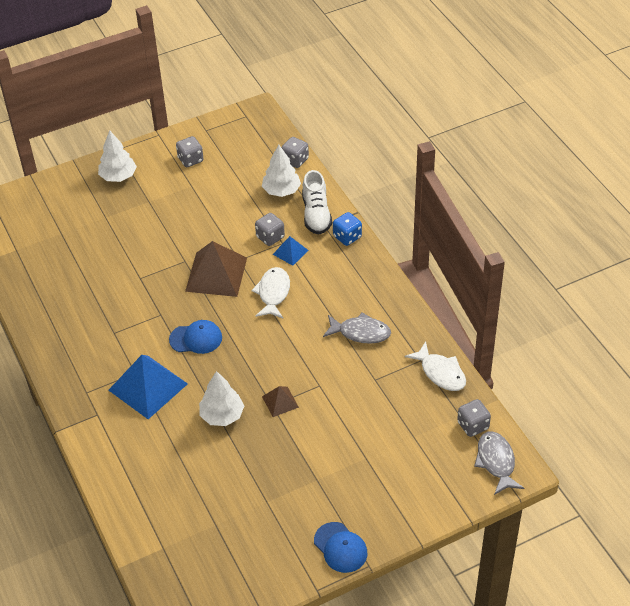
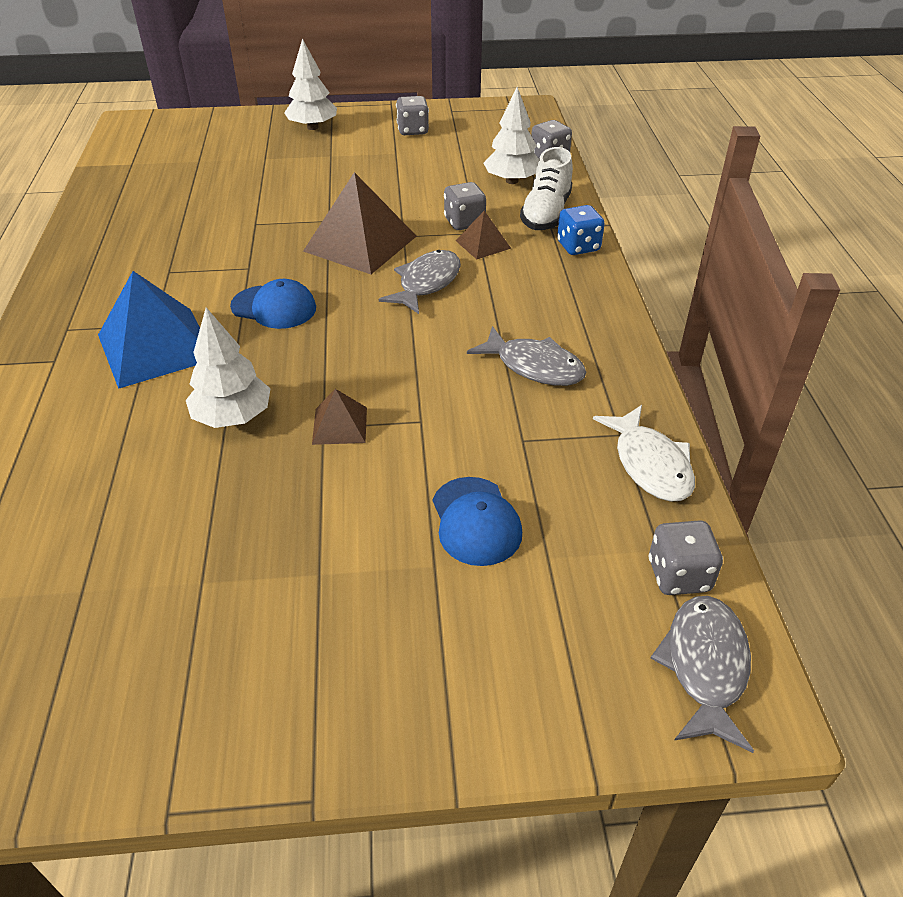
camera: 20 degrees right, 5 degrees down
(273, 293) = (426, 283): white fish -> grey fish
(290, 252) = (483, 244): blue pyramid -> brown pyramid
(340, 547) = (278, 732): blue cap -> blue cap (476, 521)

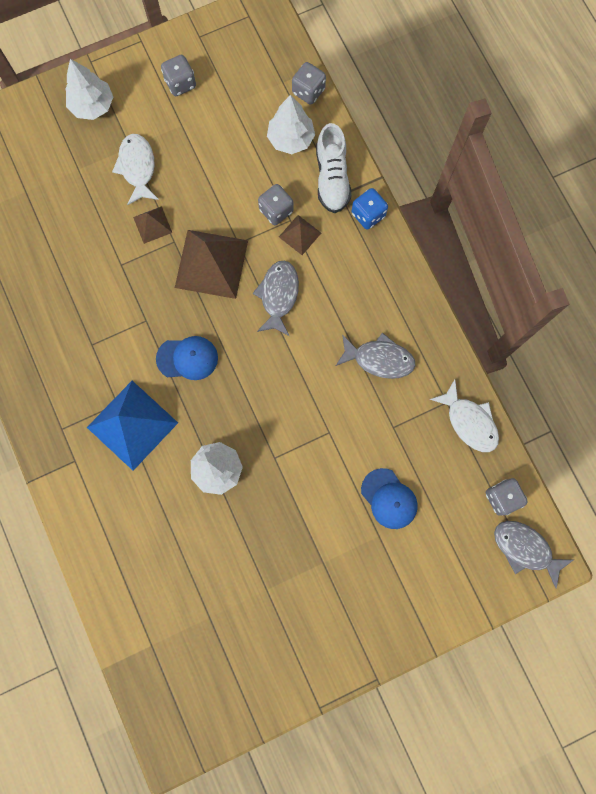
camera: 20 degrees left, 35 degrees up
(328, 168) = (137, 168): none -> white fish
(340, 425) = (284, 453): brown pyramid -> brown pyramid (152, 224)
(705, 667) = (525, 549): grey fish -> grey fish turned 45 degrees counterclockwise

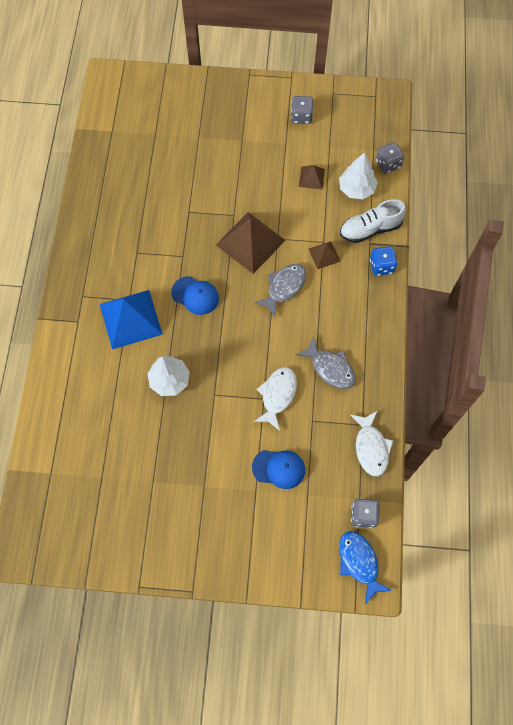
camera: 30 degrees right, 10 degrees down
(92, 106) = (233, 102): white tree -> none
(137, 168) = (238, 156): white fish -> white fish (277, 395)
(152, 224) = (226, 197): brown pyramid -> brown pyramid (311, 178)
(276, 210) = (317, 230): grey dice -> none
(332, 178) = (370, 229): white shoe -> white shoe turned 45 degrees clockwise
(389, 499) = (279, 468): blue cap -> blue cap turned 75 degrees counterclockwise
(525, 549) = (359, 562): grey fish -> blue fish

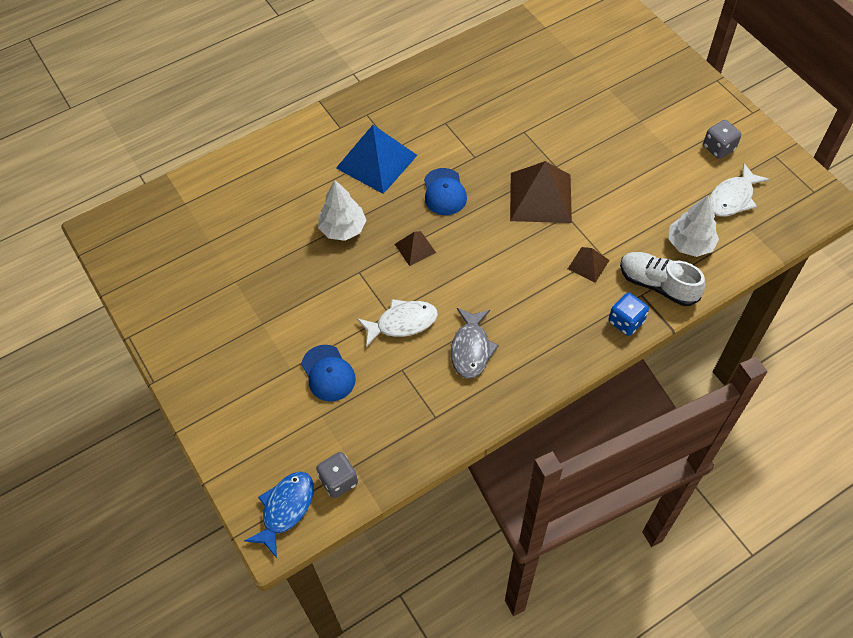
camera: 55 degrees right, 10 degrees down
(284, 287) = (520, 254): grey fish -> none
(311, 178) = (661, 199): brown pyramid -> brown pyramid (415, 248)
(371, 447) = (417, 441): white fish -> white fish (732, 198)
(388, 164) = (748, 252): grey dice -> none

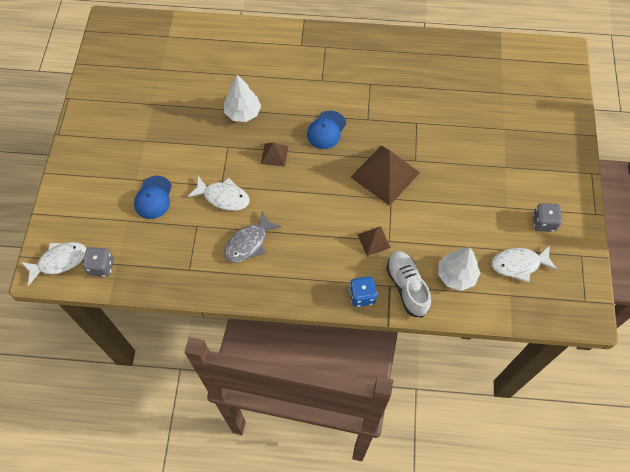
camera: 35 degrees right, 5 degrees up
(285, 509) = (59, 261): blue fish -> white fish
(376, 161) = (303, 82): blue pyramid -> none

